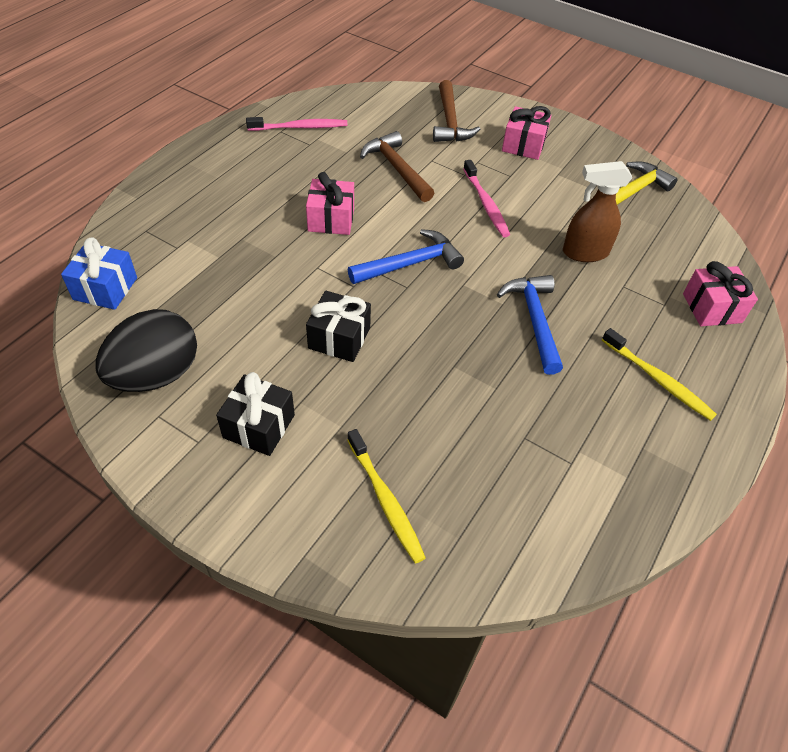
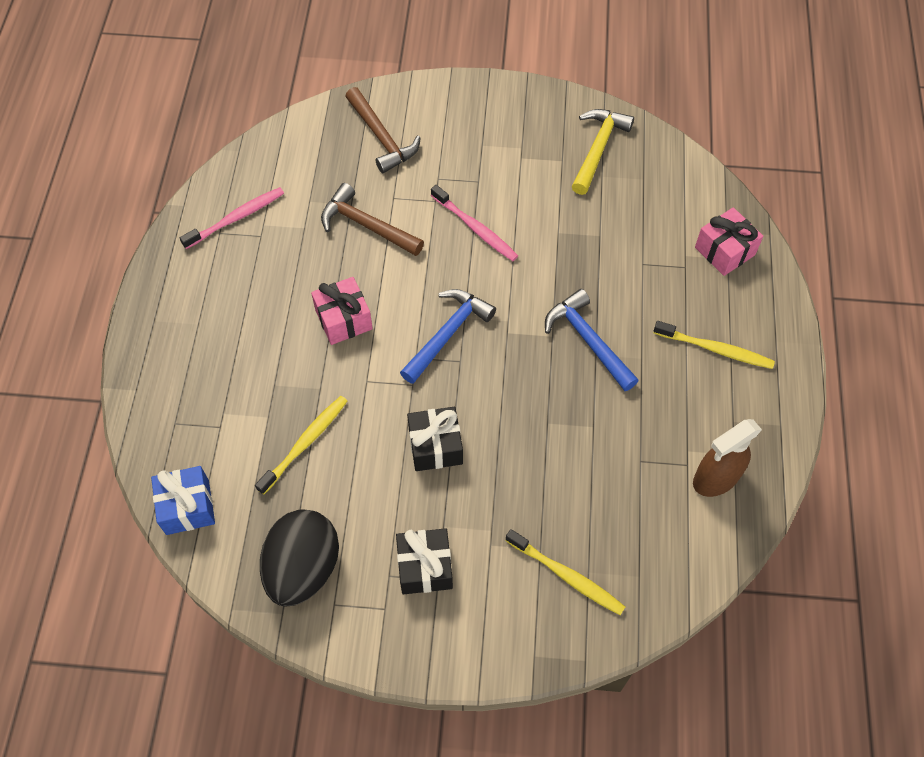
camera: 25 degrees left, 10 degrees up
(233, 287) = (305, 443): none -> yellow toothbrush
(523, 145) = (470, 135): pink gift -> none
(584, 253) = (592, 242): brown spray bottle -> brown spray bottle (715, 478)

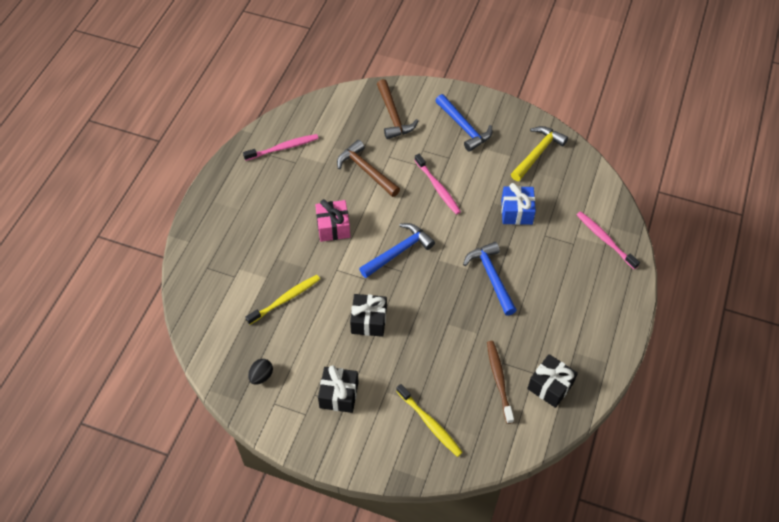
camera: 15 degrees right, 5 degrees down
(187, 507) = (200, 321): blue gift -> blue gift (516, 212)
(303, 568) = (261, 376): black egg -> black egg, size x0.45
(486, 133) = (464, 127): none -> blue hammer
(643, 487) = (499, 380): none -> brown toothbrush
(715, 478) = (550, 386): brown spray bottle -> black gift
(716, 349) = (577, 302): yellow toothbrush -> none
(724, 251) = (604, 239): pink gift -> pink toothbrush

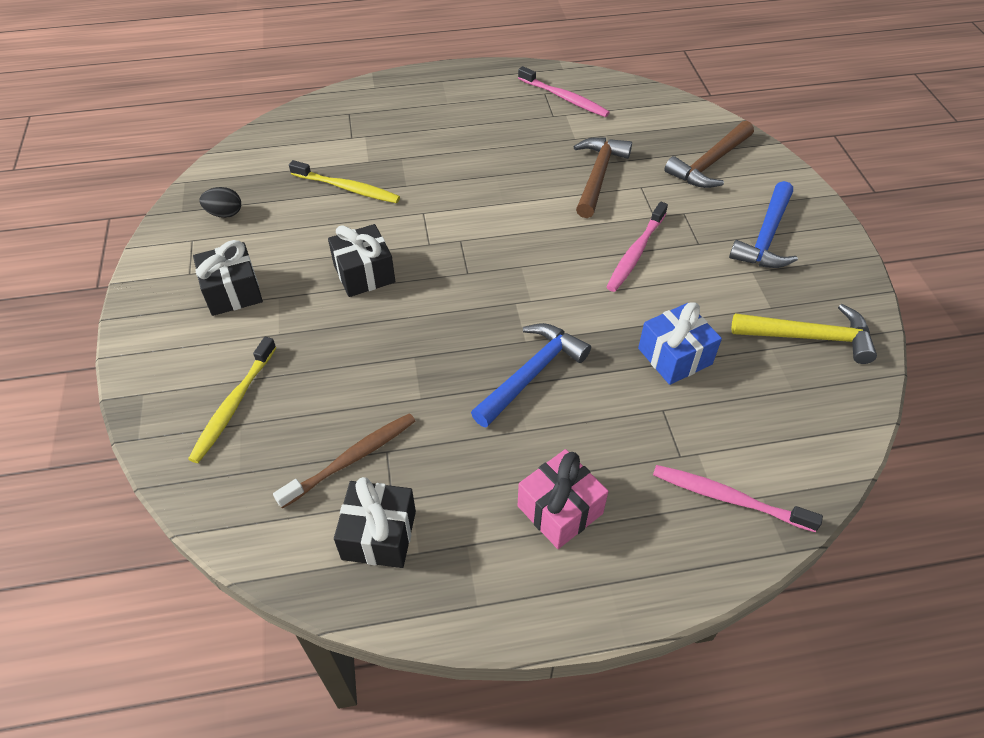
camera: 60 degrees right, 5 degrees down
(333, 227) = (485, 184): pink gift -> pink gift (560, 510)
(398, 252) = (496, 257): blue hammer -> none
(604, 239) = (728, 498): pink toothbrush -> pink toothbrush turned 90 degrees counterclockwise

